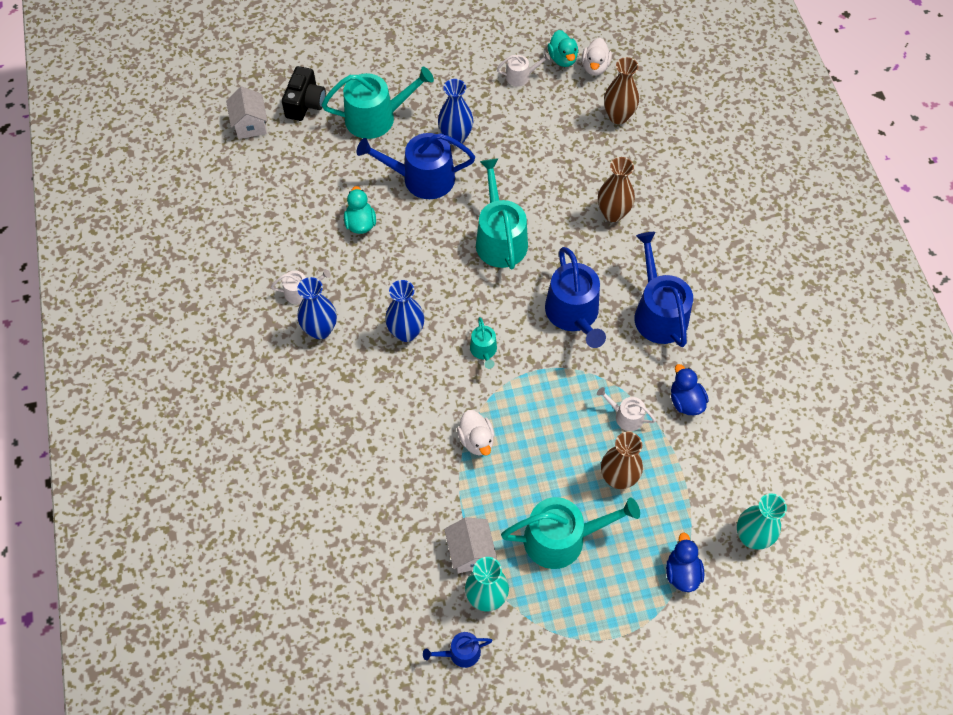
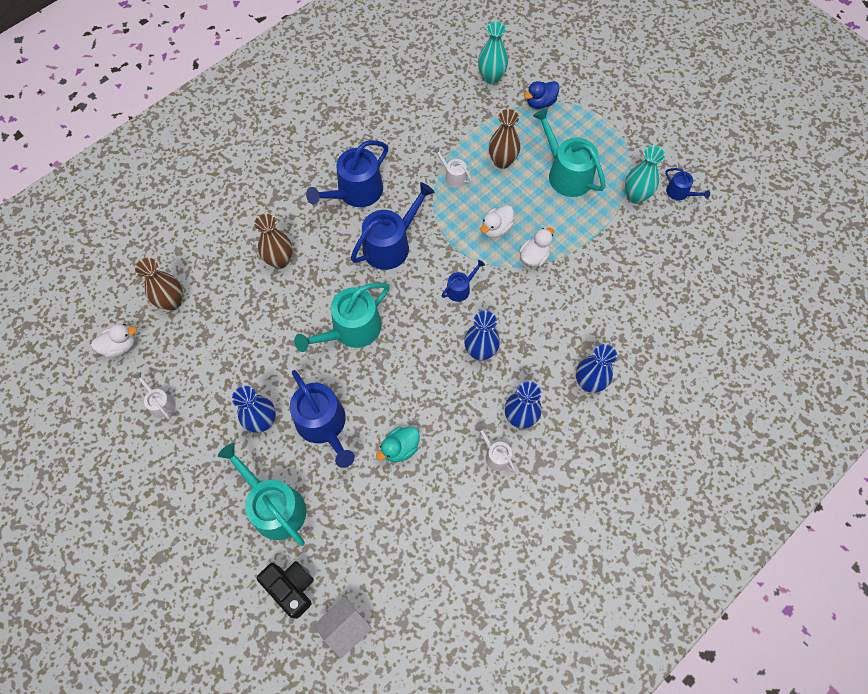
camera: 120 degrees left, 5 degrees up
(305, 103) = (291, 588): black camera -> black camera turned 60 degrees clockwise
(310, 408) = (589, 382): none -> blue vase
(470, 552) = (614, 220): white house -> none
(484, 351) = (460, 289): turquoise watering can -> blue watering can
(533, 422) = (496, 229): none -> white duck
(562, 59) = (122, 378): turquoise duck -> none
(625, 416) = (453, 176): white watering can -> white watering can turned 135 degrees clockwise
(685, 401) = (418, 147): blue duck -> none

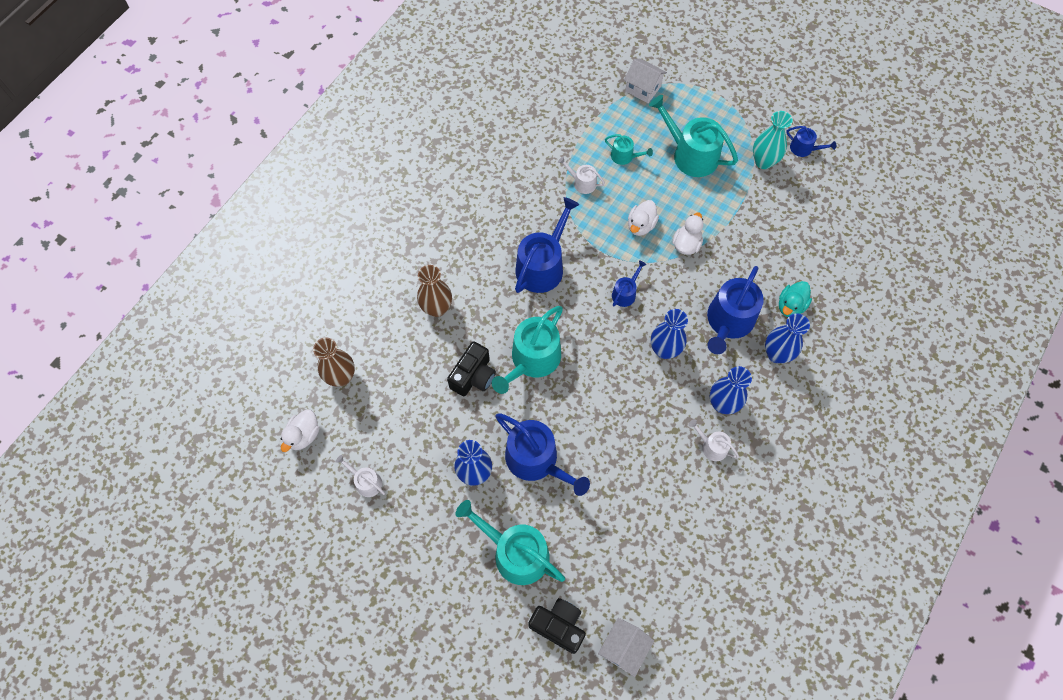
camera: 15 degrees left, 0 degrees up
(120, 346) = (304, 435): white duck -> white duck turned 150 degrees clockwise
(292, 331) = (473, 376): none -> black camera
(356, 192) = (490, 221): blue watering can -> blue watering can (728, 322)
(400, 448) = (618, 464): turquoise duck -> turquoise duck (790, 306)
(491, 77) = (586, 73): turquoise vase -> none
(502, 161) = (624, 156): brown vase -> turquoise watering can
(540, 103) = (643, 89): blue duck -> white house

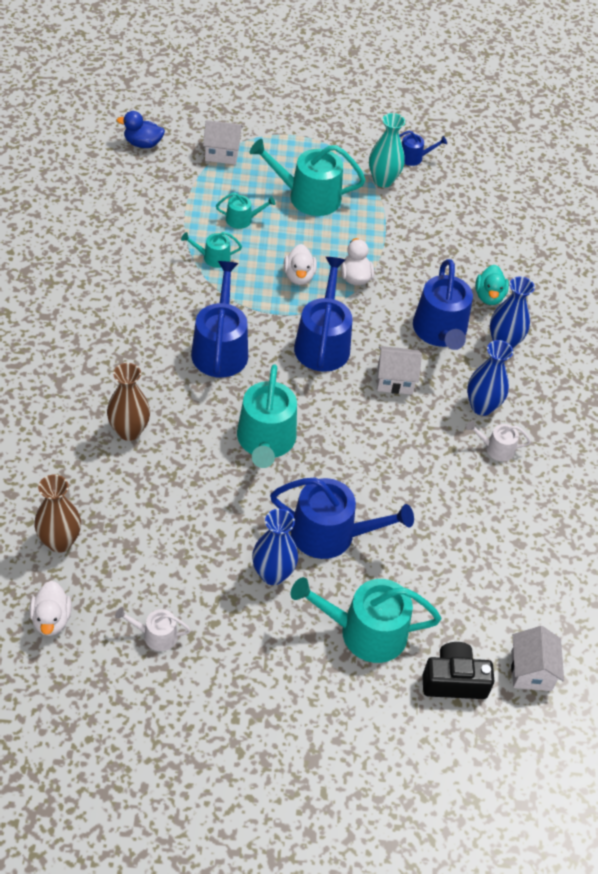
camera: 35 degrees left, 15 degrees down
(473, 376) = (212, 481): black camera -> none
(582, 182) = (213, 258): white watering can -> turquoise watering can
(584, 58) = (143, 144): none -> blue duck
(625, 293) = (322, 343): blue watering can -> blue watering can, size x2.02
(664, 350) = (395, 380): blue vase -> white house

